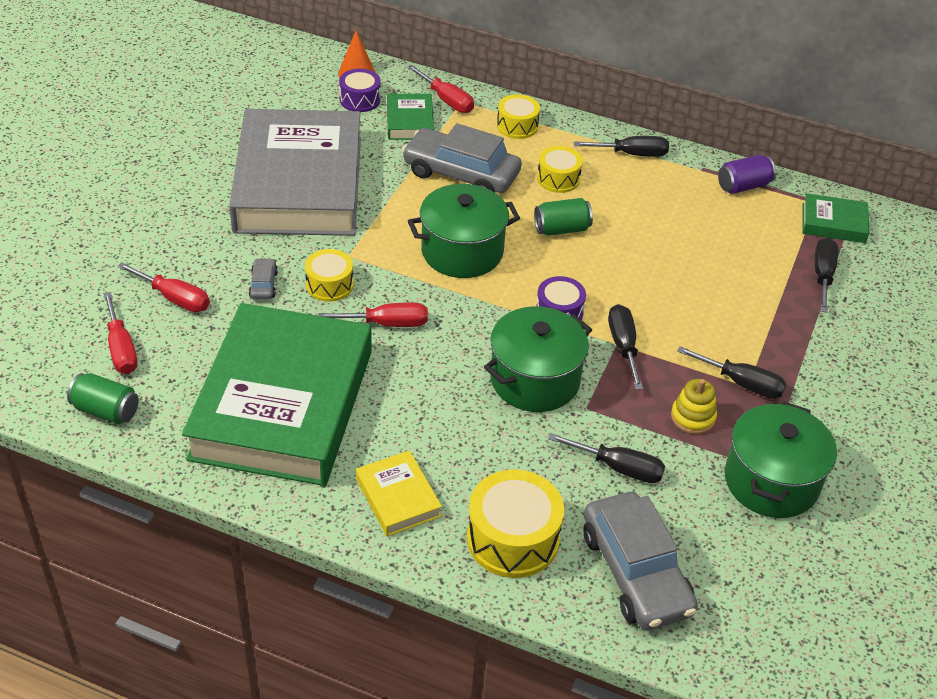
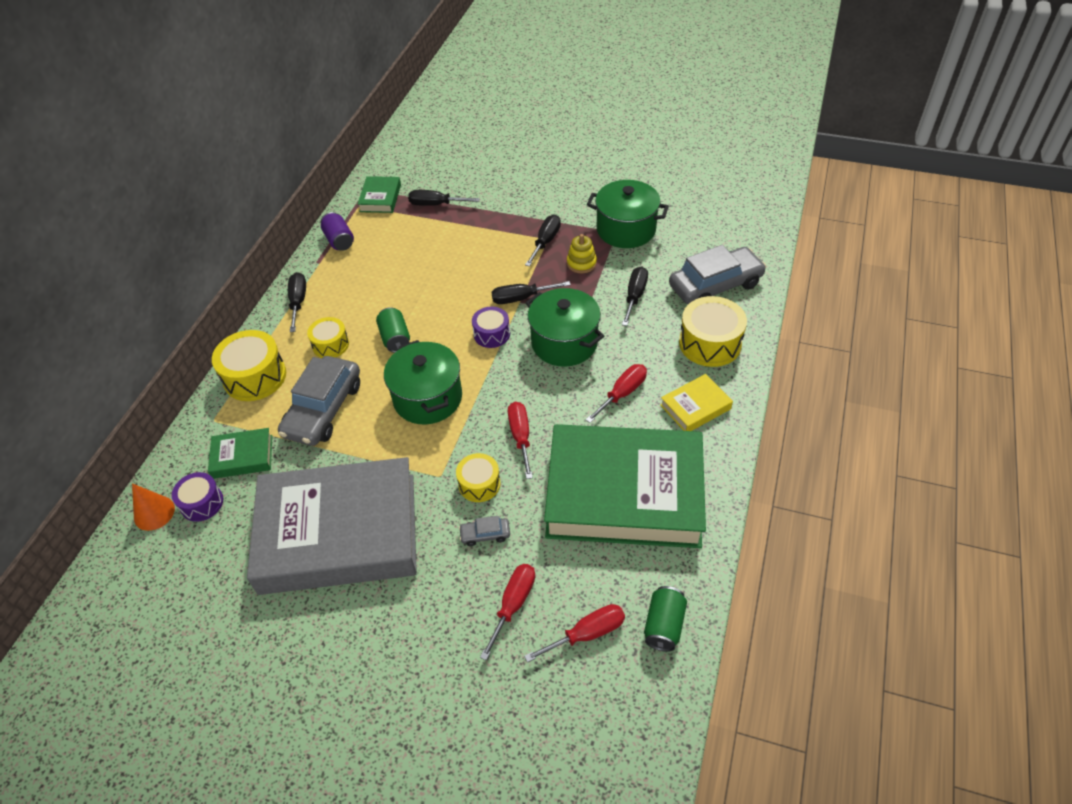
camera: 90 degrees left, 5 degrees up
(447, 100) = (210, 432): red screwdriver -> red screwdriver (622, 393)
(517, 126) = (255, 377): yellow drum -> yellow drum, size x1.65

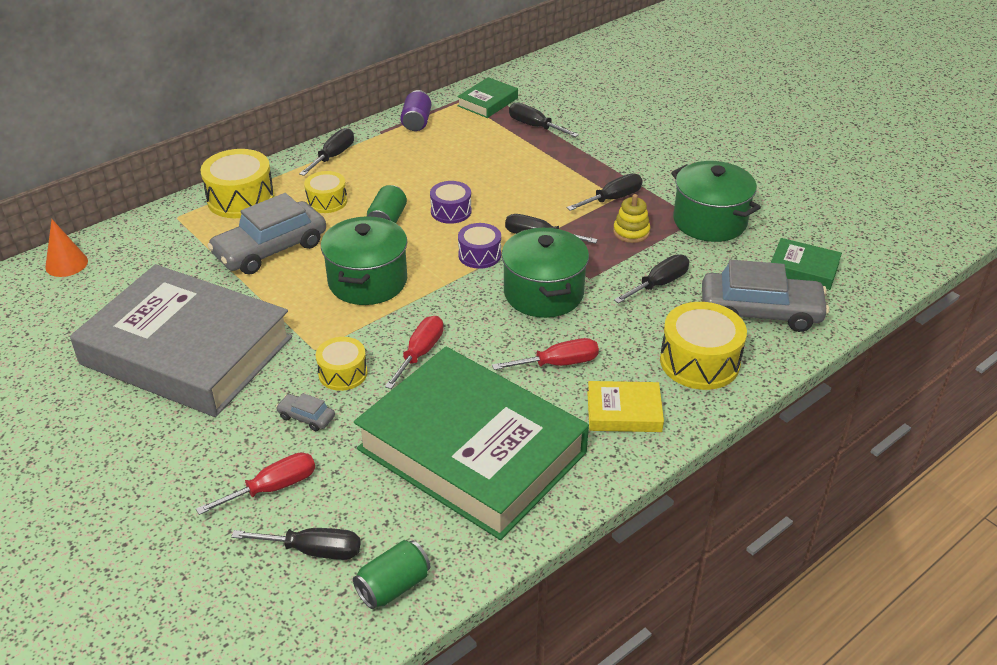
camera: 30 degrees right, 10 degrees down
(202, 503) = (107, 274): purple drum -> purple drum (451, 211)
(242, 456) = (171, 255): green book -> green book (803, 269)
(587, 634) = (314, 550): red screwdriver -> black screwdriver

